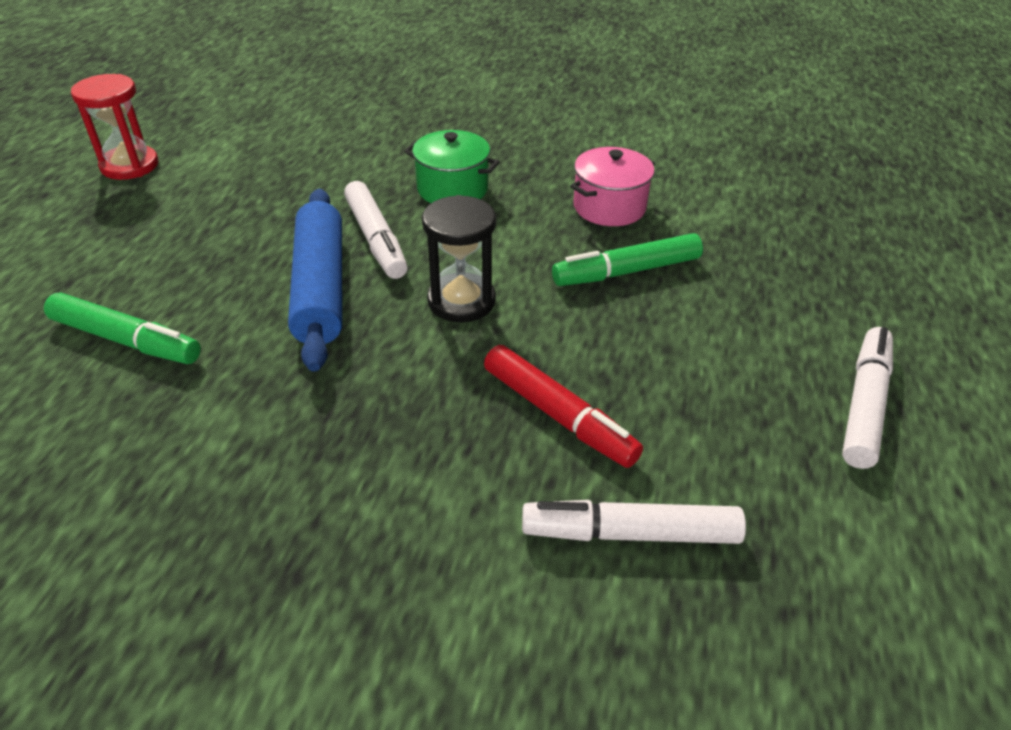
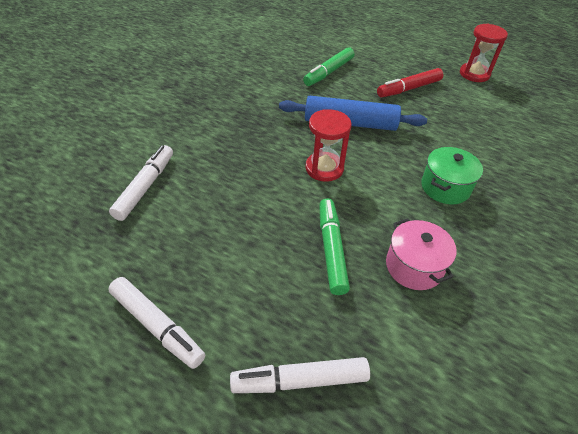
camera: 105 degrees right, 5 degrees up
(376, 239) = (390, 146): white marker -> white marker (300, 380)
(461, 301) = (324, 168): black hourglass -> red hourglass
(558, 415) = (224, 183): red marker -> red marker (409, 89)

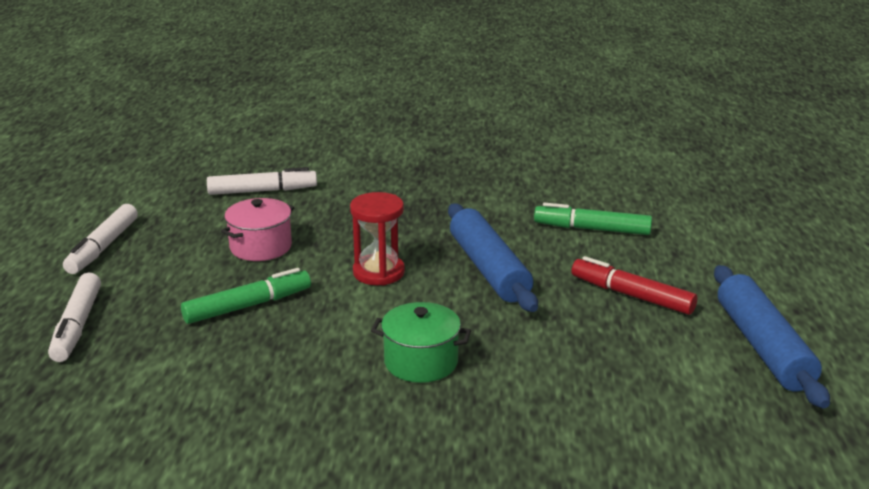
camera: 65 degrees right, 20 degrees down
(300, 380) = (77, 326): white marker -> white marker turned 150 degrees counterclockwise
(414, 266) = (257, 362): pink pot -> pink pot (261, 247)
(474, 74) = (762, 347): red hourglass -> blue rolling pin

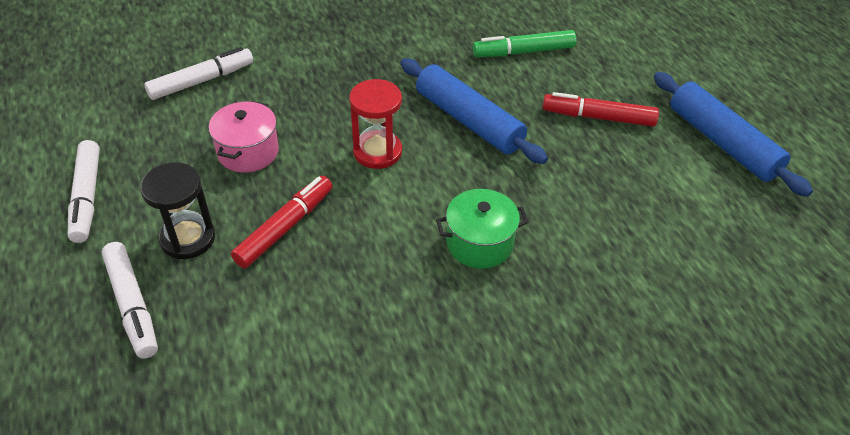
camera: 25 degrees left, 20 degrees up
(159, 293) = (188, 238): none -> black hourglass
(248, 306) = (285, 227): green marker -> red marker

